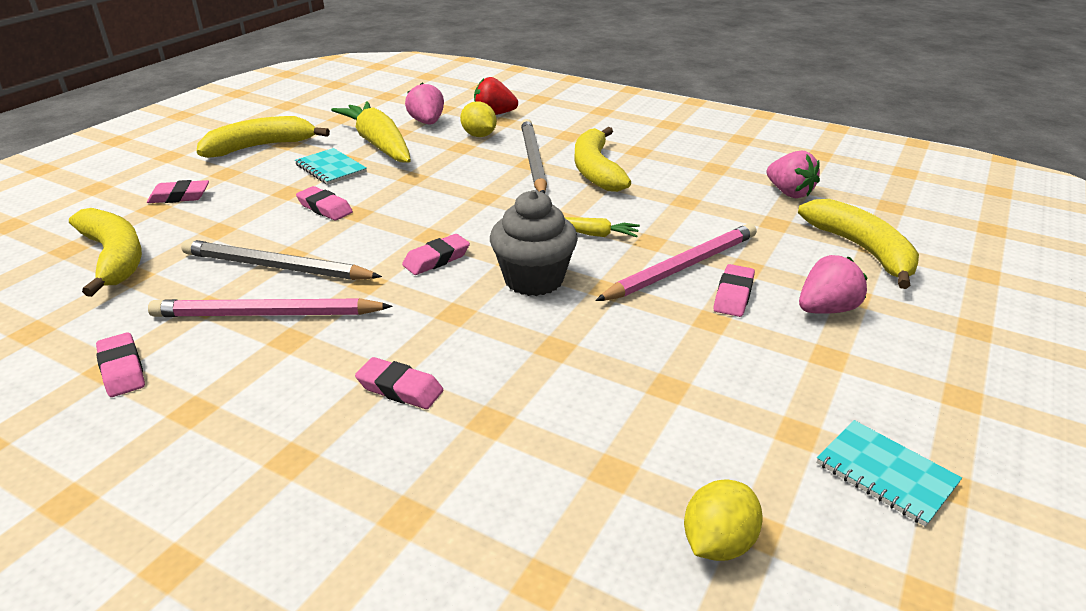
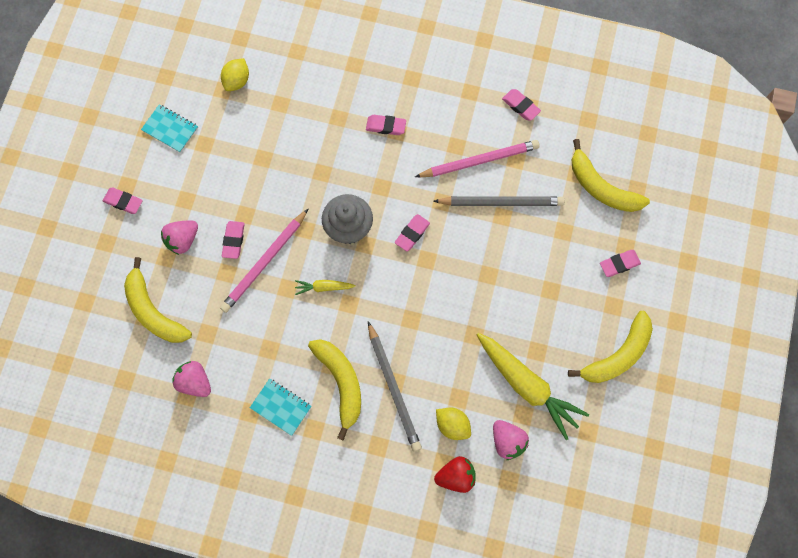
camera: 165 degrees right, 40 degrees up
(325, 208) = (512, 275): pink eraser -> pink eraser (123, 202)
(331, 168) = (541, 333): turquoise notebook -> turquoise notebook (281, 407)

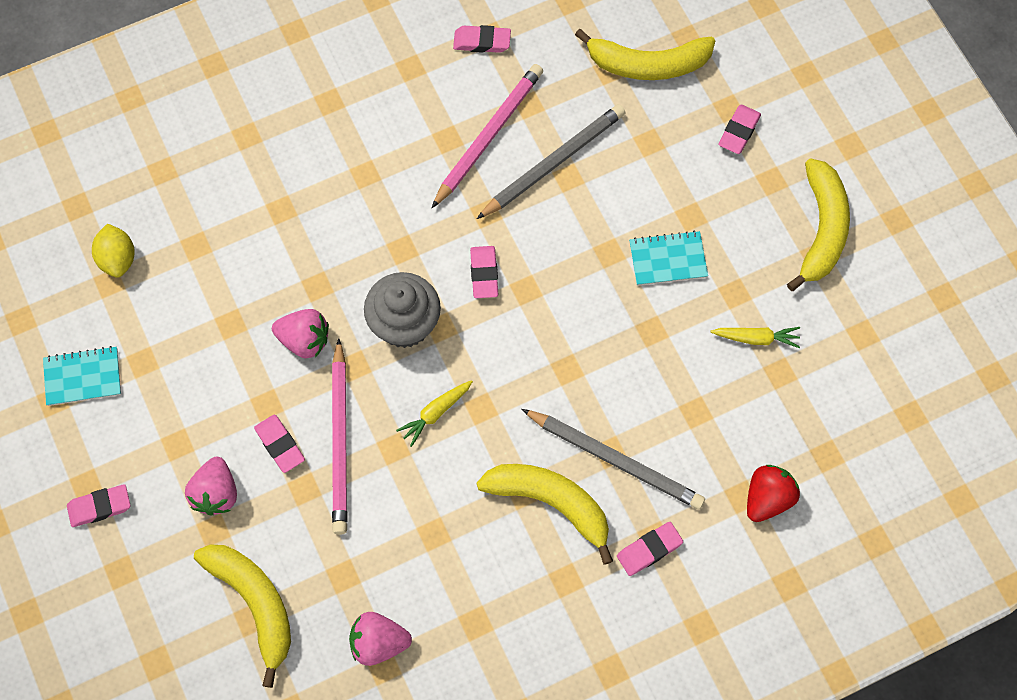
camera: 40 degrees left, 5 degrees down
(154, 311) = (254, 603): yellow banana -> yellow banana turned 135 degrees counterclockwise
(281, 407) = (506, 587): turquoise notebook -> turquoise notebook (668, 260)
(386, 126) = (346, 177): pink eraser -> pink eraser (649, 550)
(452, 425) = (715, 446): yellow lemon -> none
(507, 441) = (788, 414): pink strawberry -> pink strawberry (304, 340)
(527, 385) = (756, 338): yellow carrot -> yellow carrot, size x0.46

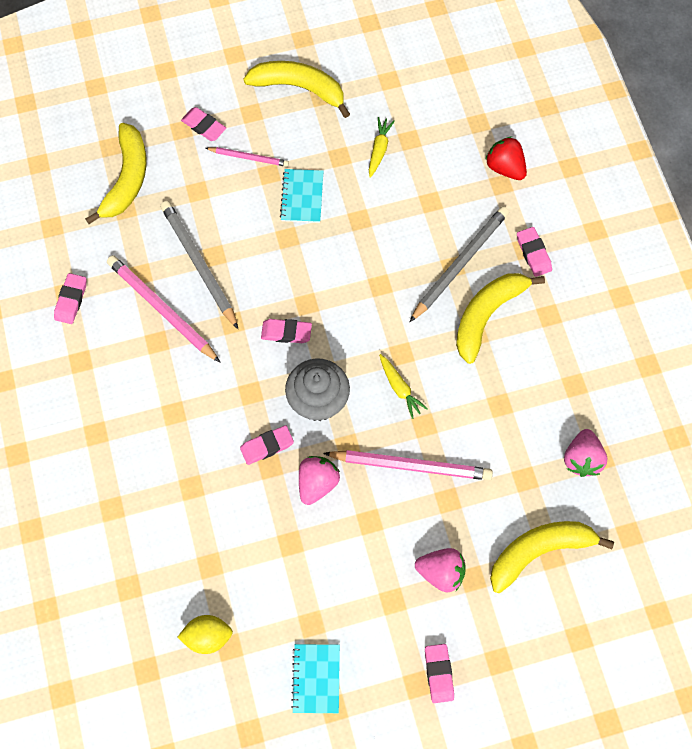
camera: 80 degrees left, 0 degrees up
(280, 445) = (407, 514): pink eraser -> pink eraser (267, 446)
(707, 189) = (248, 158): none -> pink pencil

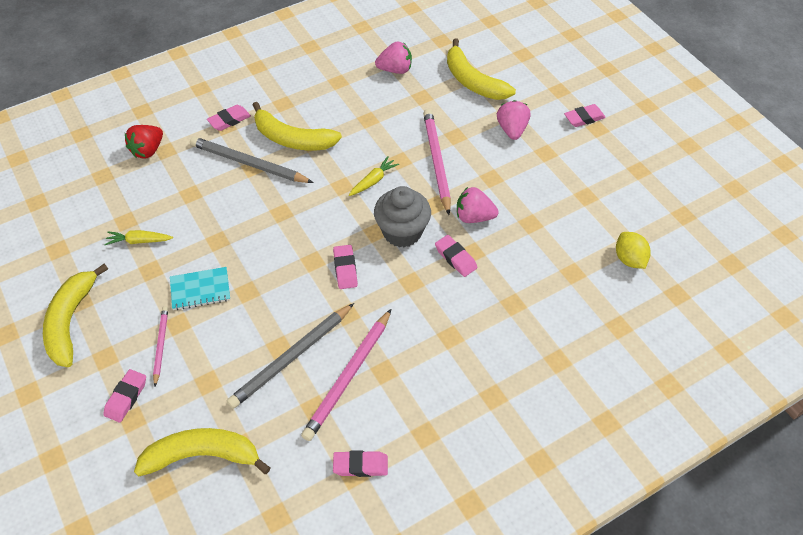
camera: 105 degrees left, 15 degrees down
(316, 678) = (624, 184): turquoise notebook -> none

